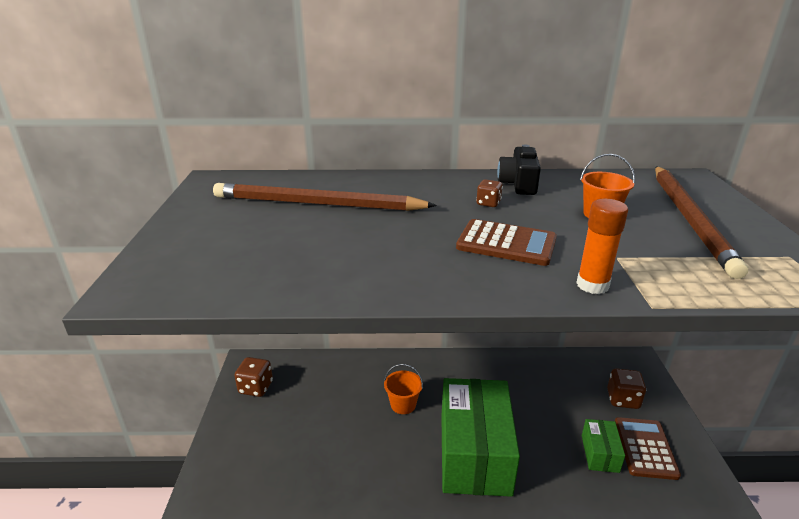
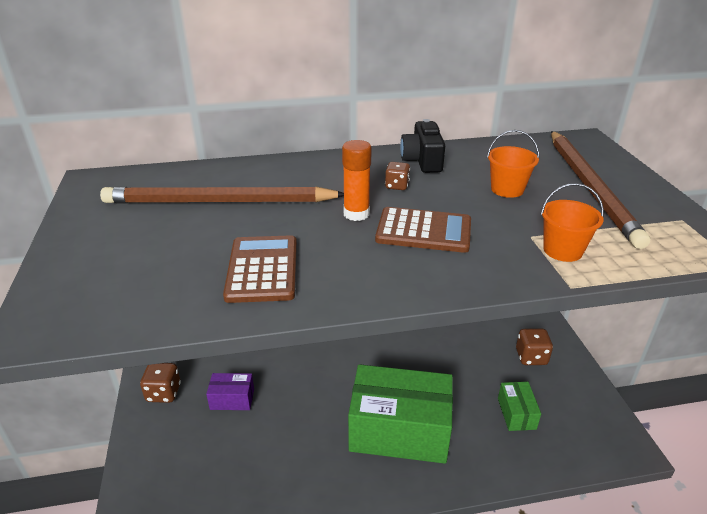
camera: 10 degrees left, 5 degrees up
(317, 401) = (232, 399): none -> purple box
(403, 404) = (321, 390): orange bucket -> orange bucket (562, 250)
(474, 453) = (399, 430): green box -> green box turned 75 degrees counterclockwise
(592, 285) = (513, 269): orange glue stick -> orange glue stick (356, 214)
(645, 448) = (556, 402): brown calculator -> brown calculator (262, 269)

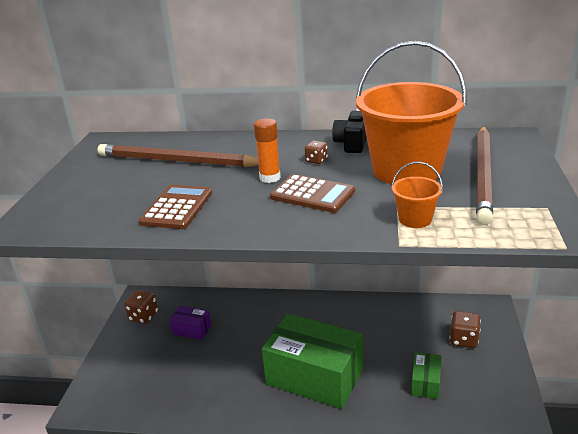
camera: 20 degrees right, 5 degrees down
(507, 189) = (406, 170): orange bucket -> orange bucket, size x2.40

